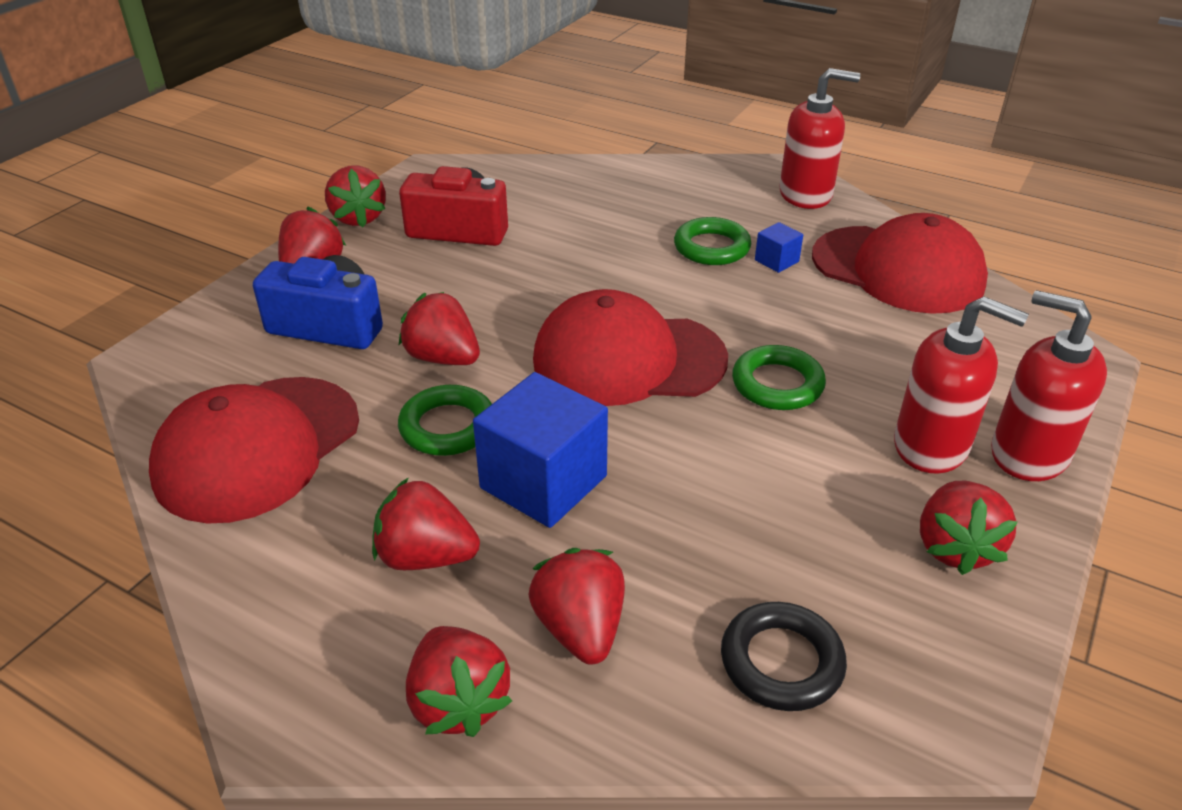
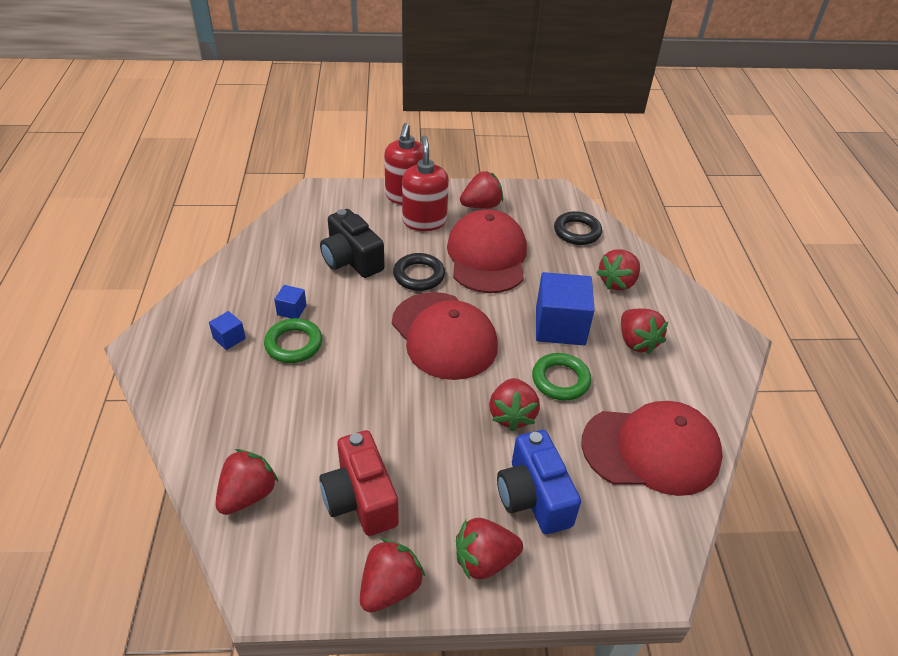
camera: 125 degrees left, 5 degrees up
(458, 702) = (678, 299): red strawberry -> red strawberry (248, 495)
(756, 213) = (229, 338): none -> blue cube
(777, 384) = (419, 275): green ring -> black ring
(806, 195) = (185, 322): red soap dispenser -> none
(858, 335) = (351, 260): none -> black camera
(898, 270) = (269, 260): red cap -> red cap (487, 256)

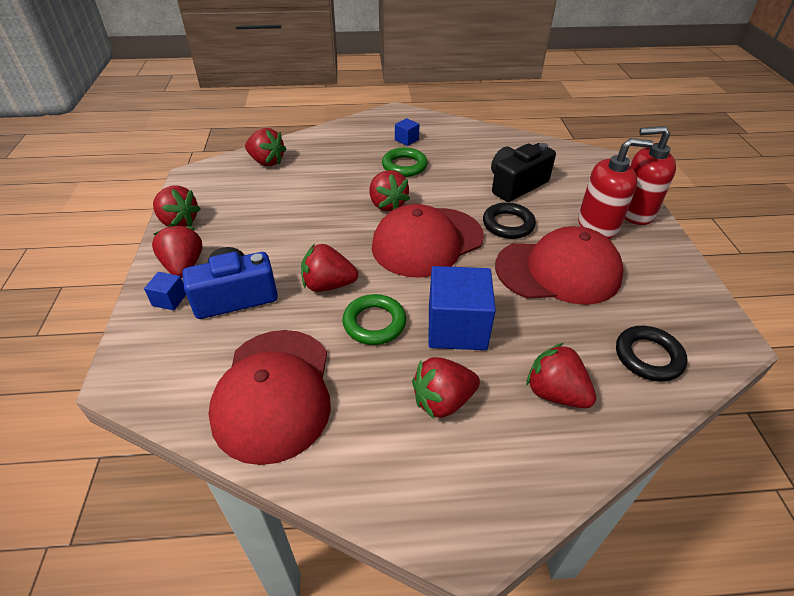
camera: 90 degrees right, 0 degrees up
(291, 310) = (442, 161): blue cube -> blue cube (169, 299)
(360, 498) = (254, 205): red camera -> none
(481, 205) = (652, 267): red strawberry -> red strawberry (387, 204)

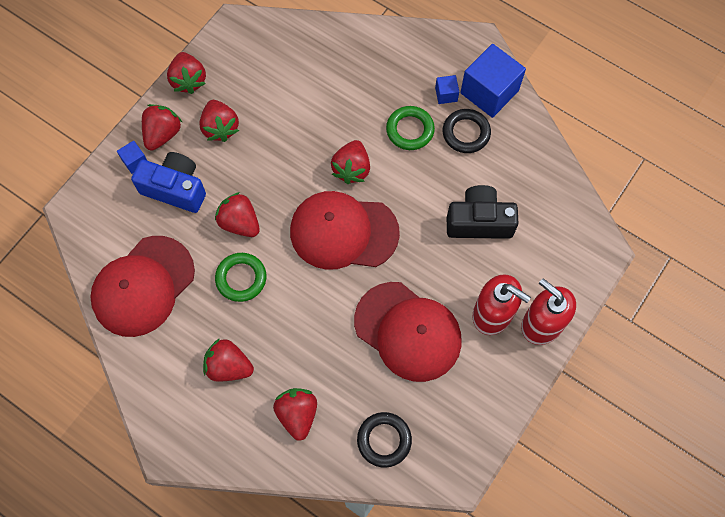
camera: 40 degrees right, 25 degrees up
(266, 162) = (303, 45): red strawberry -> red strawberry (220, 128)
(457, 327) = (288, 322): blue cube -> blue cube (489, 92)
(508, 224) = (423, 260): black ring -> black ring (466, 133)

